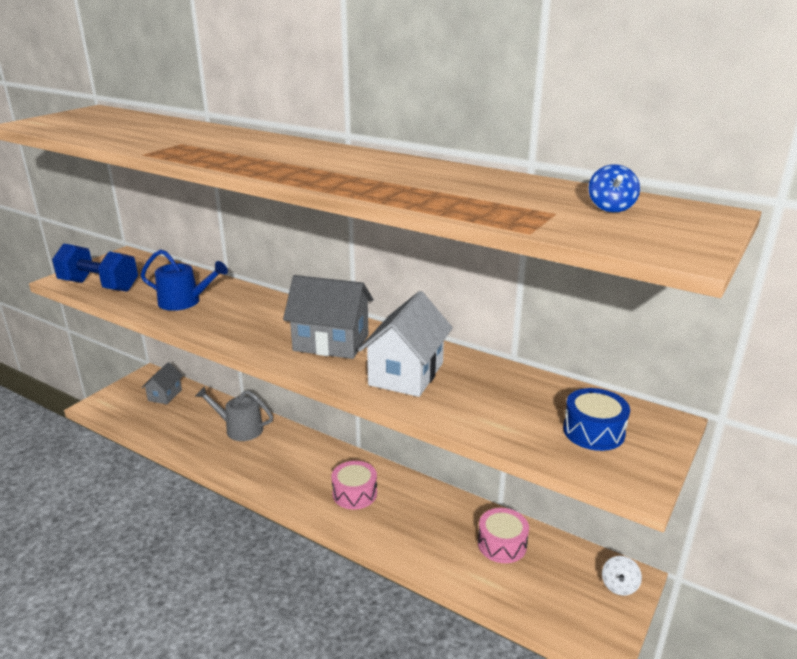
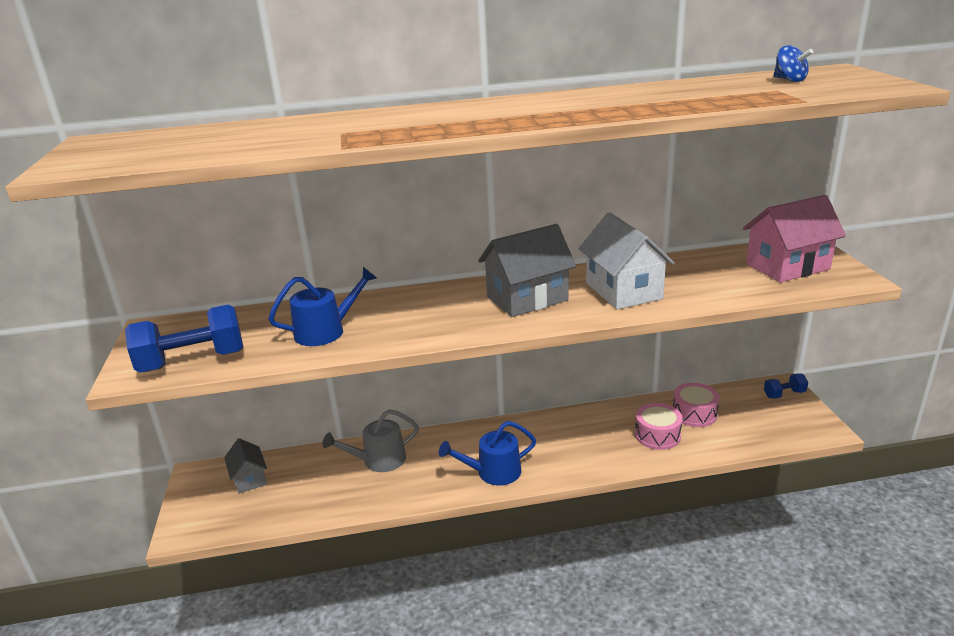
camera: 40 degrees left, 0 degrees up
(287, 484) = (493, 472): none -> blue watering can
(354, 493) = (554, 445): pink drum -> pink drum (657, 435)
(593, 431) = (787, 266): blue drum -> pink house
(619, 586) = (784, 394): white spinning top -> blue dumbbell

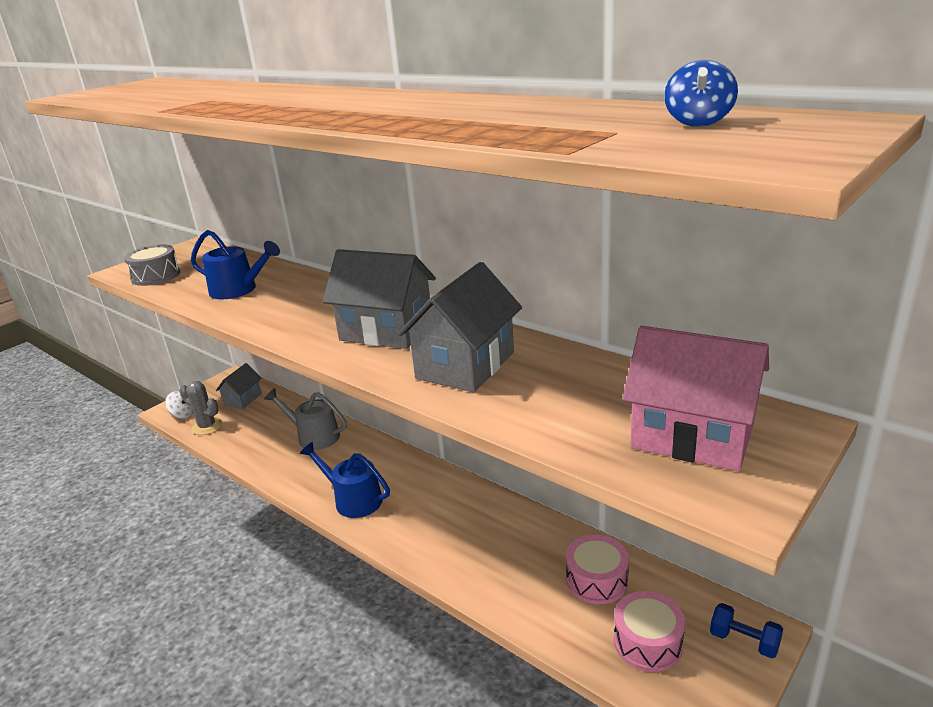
camera: 50 degrees right, 0 degrees up
(192, 361) = (156, 276): blue dumbbell -> grey drum
(208, 525) = (182, 415): none -> white spinning top
(258, 515) = (207, 427): none -> grey cactus
(623, 291) = (465, 365): white house -> grey house
(657, 435) = (522, 571): pink drum -> pink drum (648, 642)

